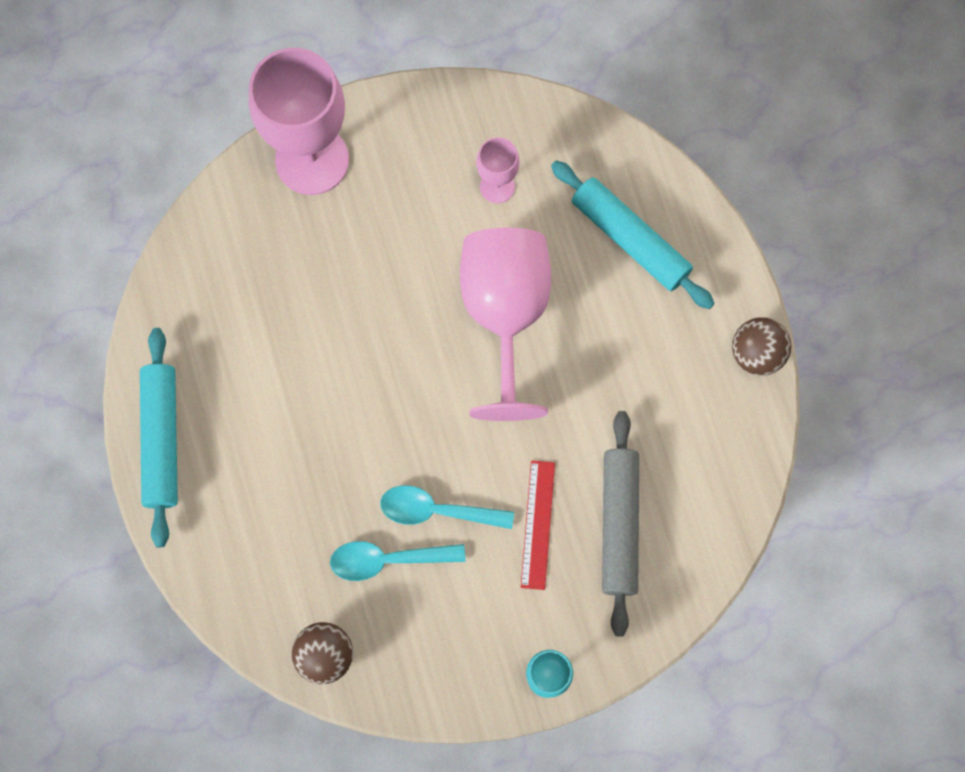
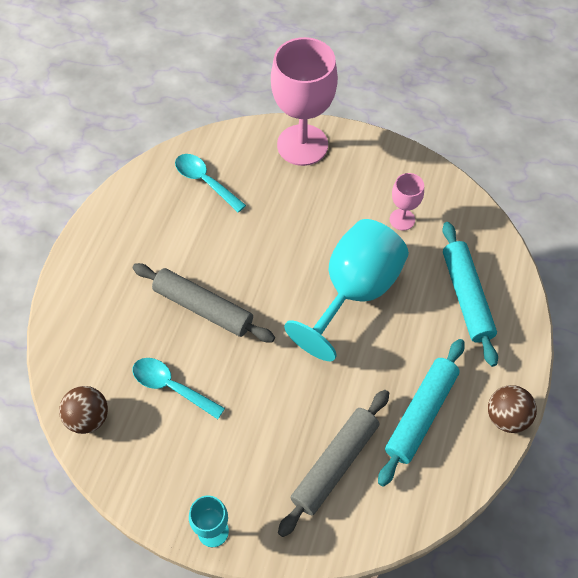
camera: 35 degrees right, 15 degrees down
(162, 439) = (100, 236): turquoise rolling pin -> turquoise rolling pin (421, 414)
(352, 446) = (203, 308): none -> grey rolling pin
(437, 510) = (224, 377): turquoise spoon -> turquoise spoon (205, 181)
(505, 314) = (354, 291): pink goblet -> turquoise goblet
(537, 524) = (281, 428): red ruler -> none

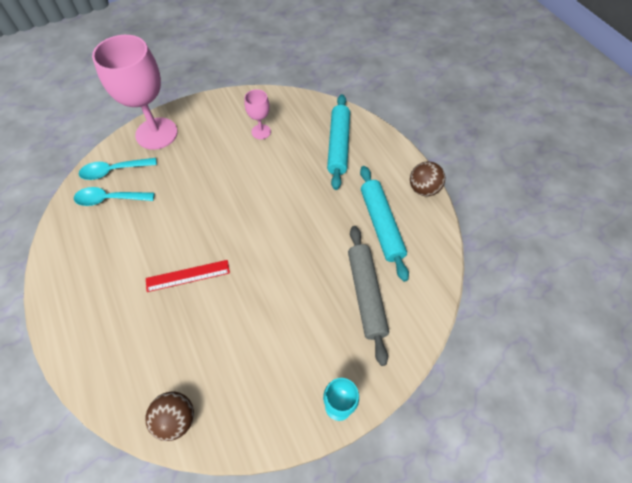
camera: 45 degrees left, 0 degrees up
(171, 386) = (216, 343): turquoise spoon -> turquoise spoon (114, 171)
(203, 308) = (188, 276): grey rolling pin -> red ruler
(354, 291) = (274, 190): turquoise goblet -> none
(466, 297) = (338, 145): turquoise rolling pin -> turquoise rolling pin turned 60 degrees clockwise

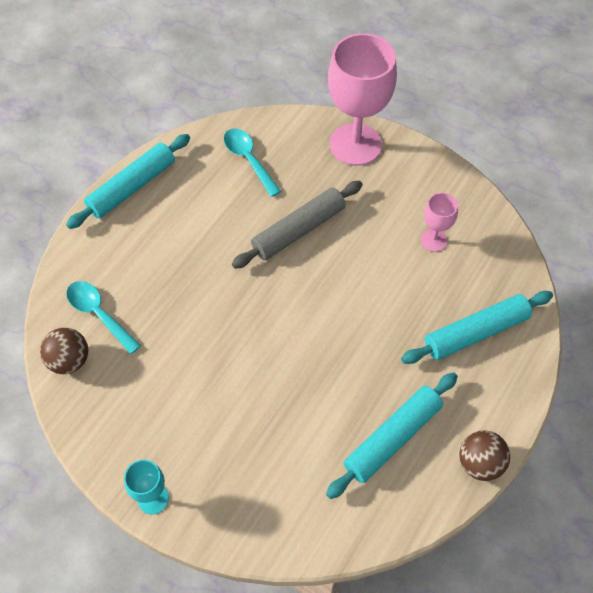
camera: 60 degrees right, 0 degrees up
(58, 290) = (132, 187): none -> turquoise rolling pin
(114, 171) = (283, 140): turquoise spoon -> turquoise spoon (99, 314)
(188, 276) = (209, 282): red ruler -> none
(366, 294) = (291, 465): grey rolling pin -> grey rolling pin (298, 230)

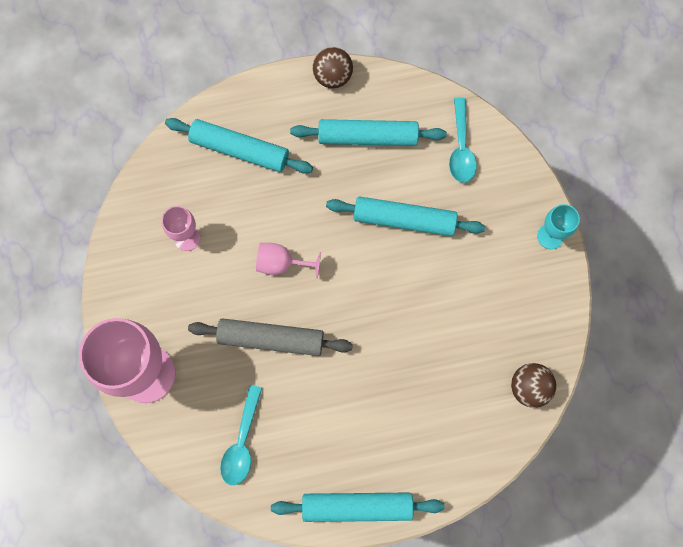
camera: 135 degrees left, 15 degrees up
(99, 314) = (478, 407): turquoise spoon -> turquoise spoon (461, 148)
(291, 398) = (404, 220): none -> turquoise rolling pin
(348, 282) = (281, 263): none -> pink goblet

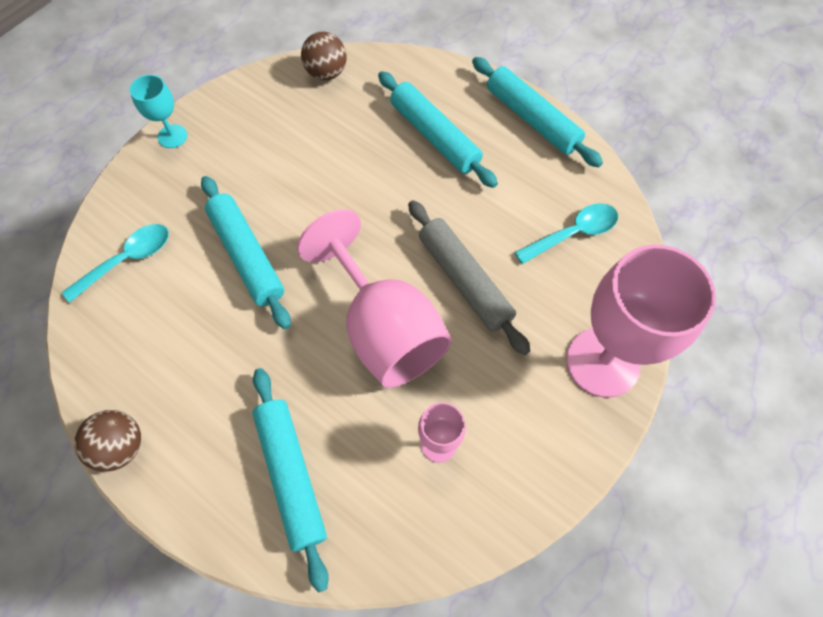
camera: 130 degrees left, 10 degrees down
(281, 263) = (384, 329): pink goblet -> pink goblet, size x2.11
(368, 137) = (176, 353): turquoise rolling pin -> turquoise rolling pin (434, 136)

